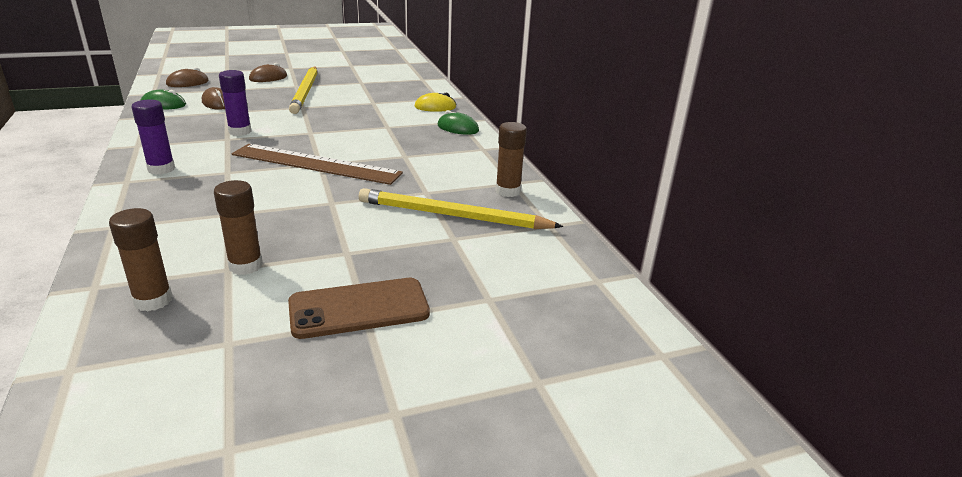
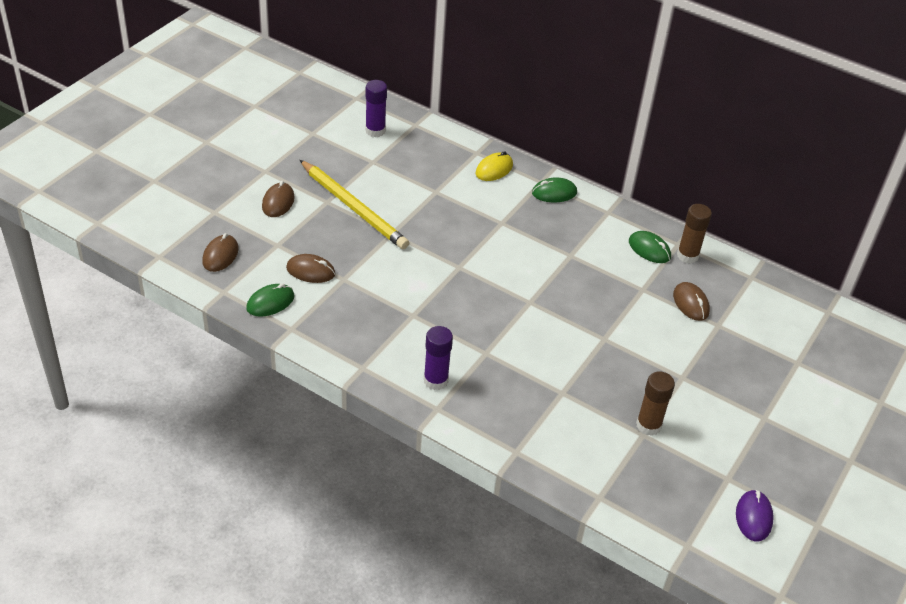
camera: 40 degrees left, 15 degrees up
(153, 300) = (647, 482): brown glue stick -> none
(179, 391) = (753, 517): none -> purple mouse
(240, 131) = (405, 299): purple glue stick -> purple glue stick (375, 131)
(315, 164) = (529, 304): brown ruler -> none
(359, 308) = (750, 413): brown phone -> none
(453, 216) = (691, 303): yellow pencil -> brown mouse
(478, 176) = (649, 249): none -> green mouse

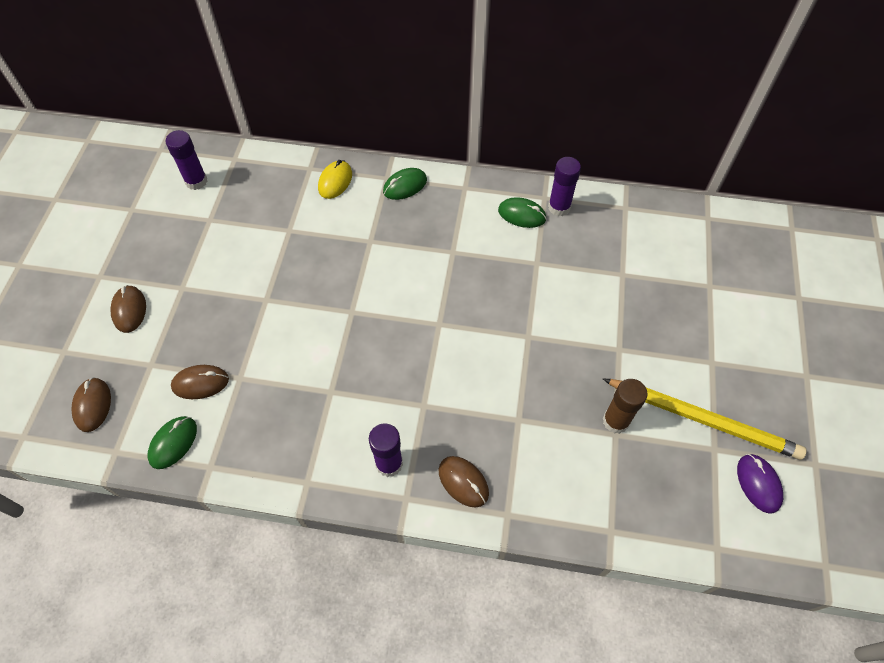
camera: 20 degrees left, 15 degrees up
(354, 207) = (213, 284): yellow pencil -> yellow pencil (703, 419)
(687, 255) = (559, 207): brown glue stick -> purple glue stick
(691, 303) = (587, 260): brown mouse -> brown mouse (463, 482)

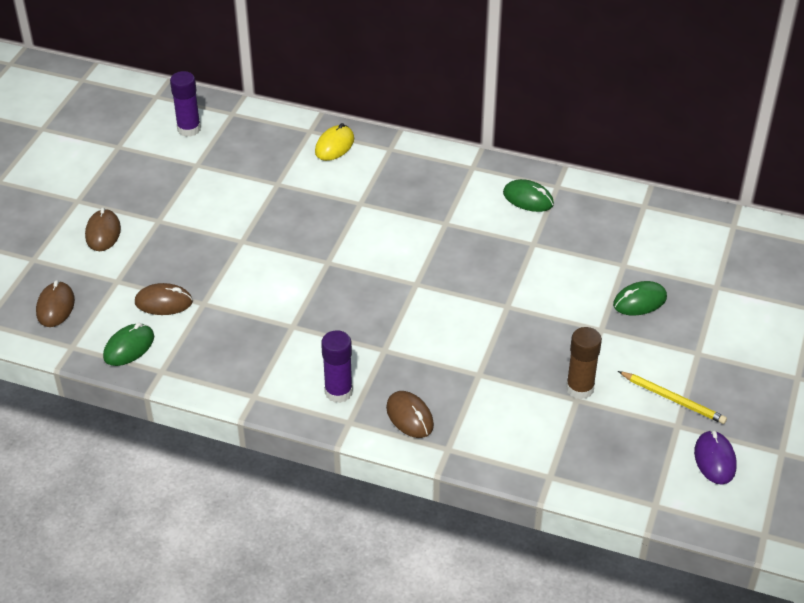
camera: 10 degrees right, 15 degrees down
(405, 186) = (408, 158): green mouse -> green mouse (639, 301)
(559, 207) = (570, 197): purple glue stick -> none
(703, 419) = (673, 399): yellow pencil -> yellow pencil, size x0.55

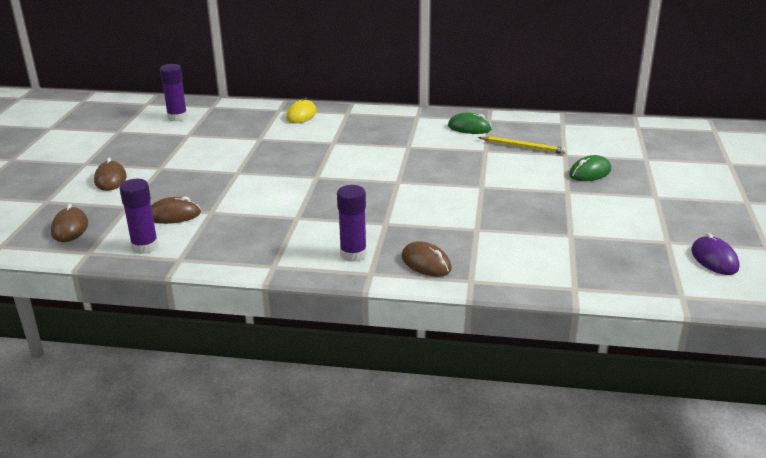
camera: 10 degrees left, 15 degrees down
(129, 347) = (145, 247): green mouse -> purple glue stick
(580, 388) = (569, 228): brown glue stick -> none
(673, 399) = (653, 226): yellow pencil -> yellow pencil (523, 147)

